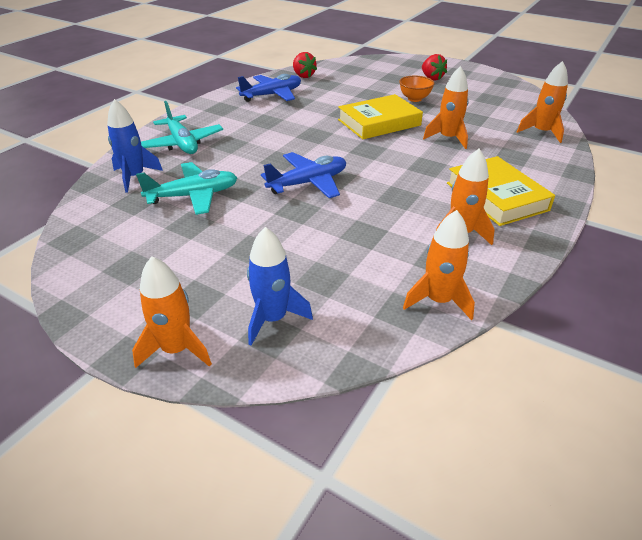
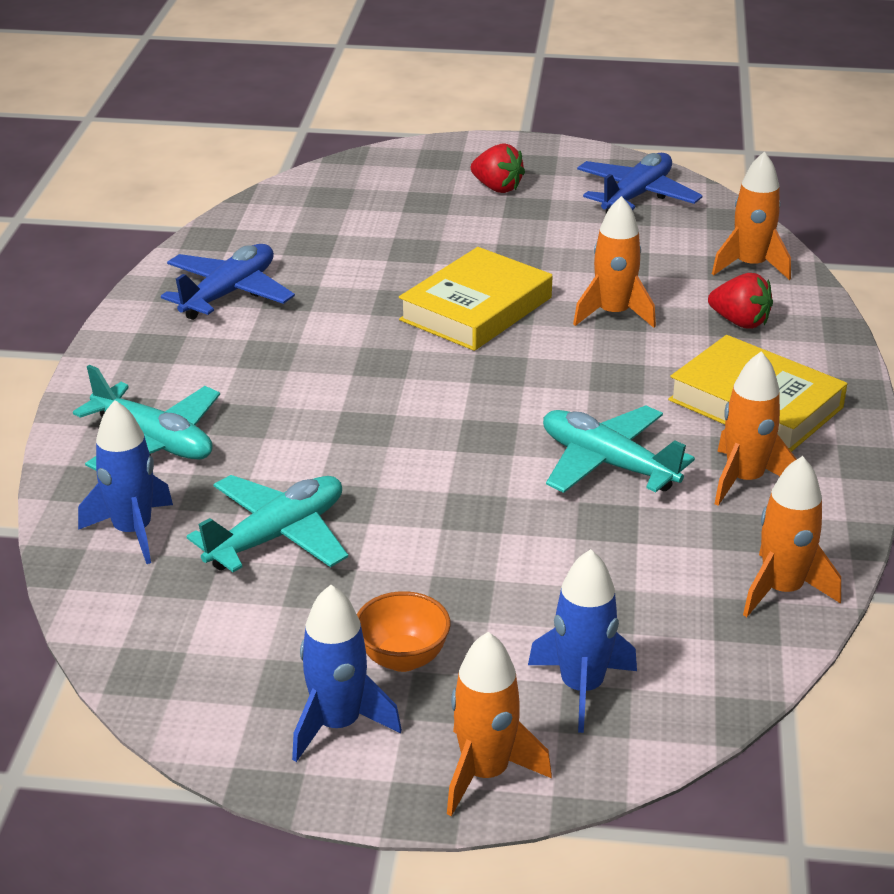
camera: 25 degrees left, 5 degrees down
(130, 294) = (338, 724): none -> blue rocket
(303, 76) = (251, 234): red strawberry -> red strawberry (740, 322)
(308, 183) = (451, 459): blue plane -> blue plane (636, 196)
(387, 205) = (607, 463): none -> turquoise plane
(414, 99) = (500, 243): orange bowl -> orange bowl (403, 658)

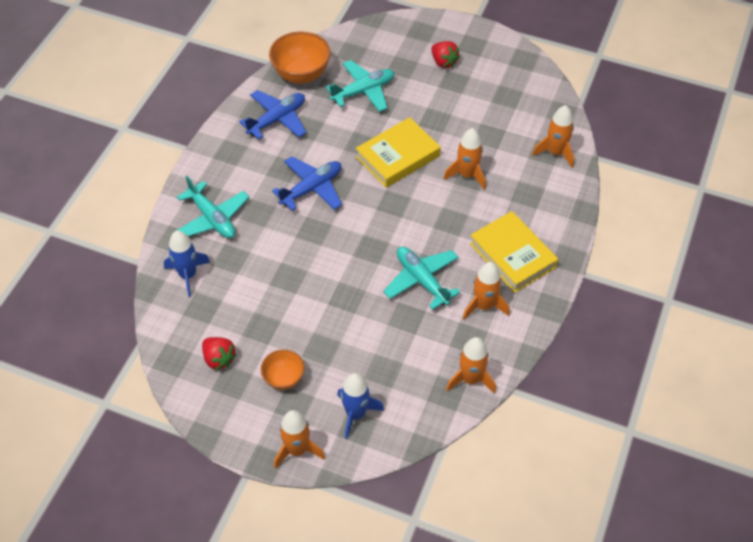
camera: 15 degrees right, 20 degrees up
(250, 233) = (301, 75): none -> orange bowl
(277, 536) = (251, 292): turquoise plane -> turquoise plane (363, 91)
(338, 724) = (244, 408): blue rocket -> none
(636, 196) = (517, 83): blue plane -> blue plane (312, 188)
(740, 322) = (530, 194): red strawberry -> red strawberry (219, 359)

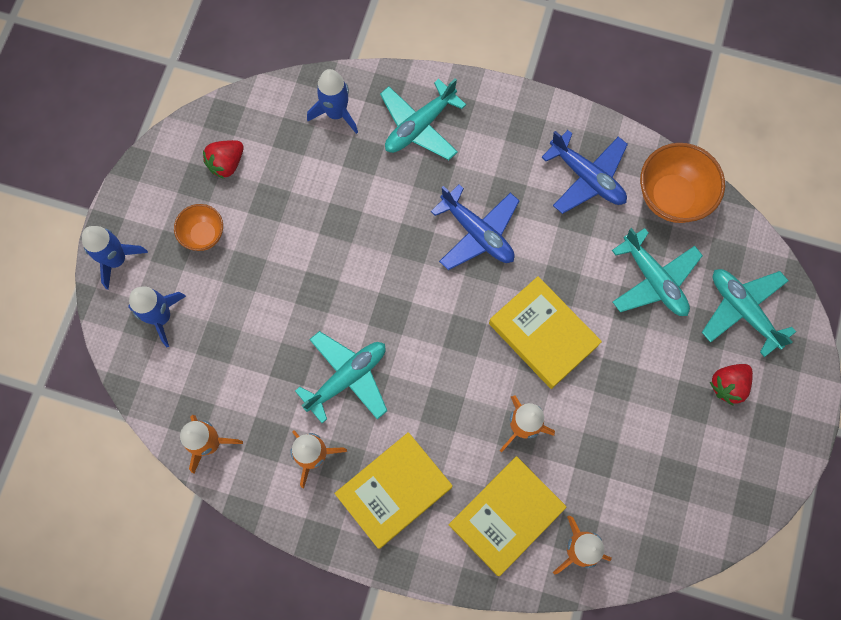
camera: 85 degrees right, 20 degrees up
(297, 450) = (116, 260): orange rocket -> blue rocket
(391, 48) = (743, 310): none -> turquoise plane
(532, 190) = (506, 516): none -> yellow book

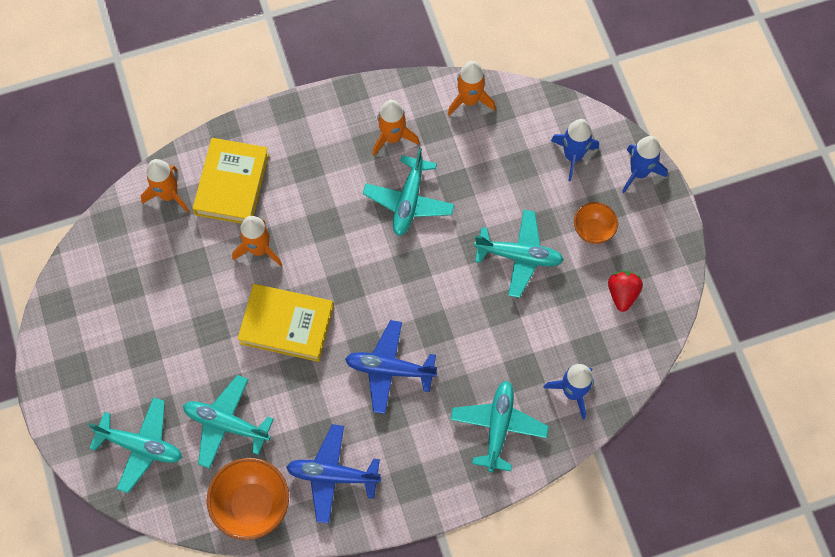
camera: 145 degrees right, 5 degrees down
(287, 256) = (519, 256): none -> turquoise plane
(394, 490) = (321, 151): yellow book -> none
(728, 385) = (122, 378): red strawberry -> none

